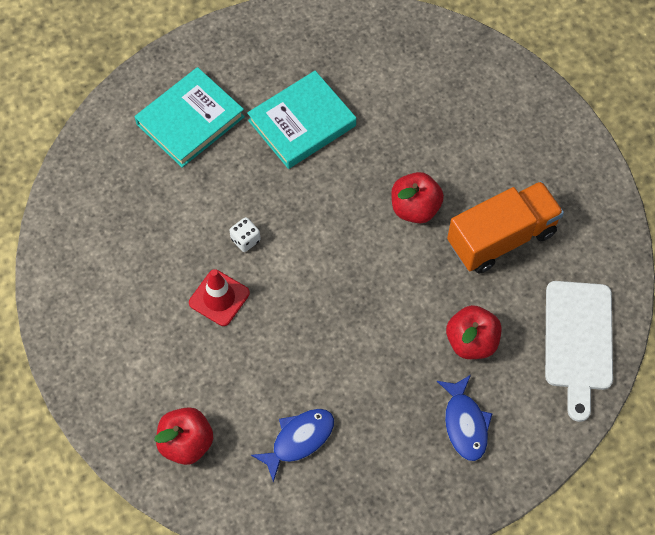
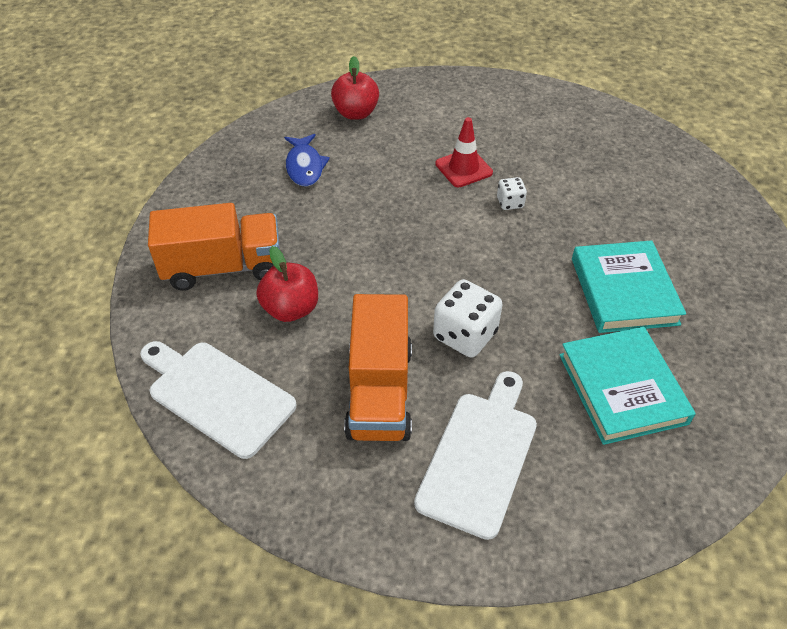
camera: 120 degrees right, 15 degrees down
(190, 120) = (667, 214): turquoise book -> turquoise book (622, 388)
(415, 208) = (465, 335): red apple -> white dice
(465, 423) = (223, 267): blue fish -> orange truck
(508, 155) = (479, 456): none -> white cutting board

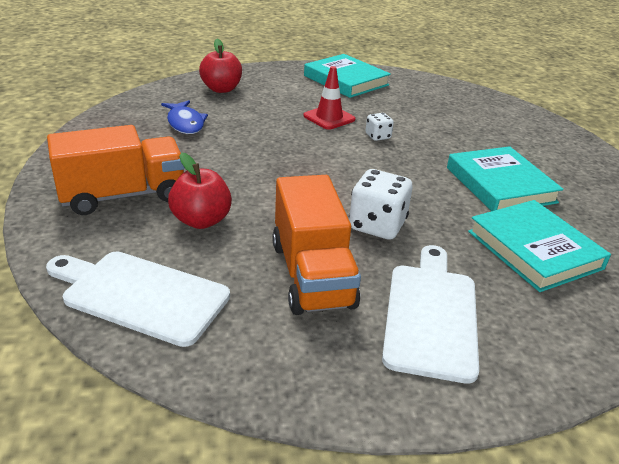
camera: 15 degrees left, 15 degrees down
(503, 105) = (346, 80): none -> turquoise book

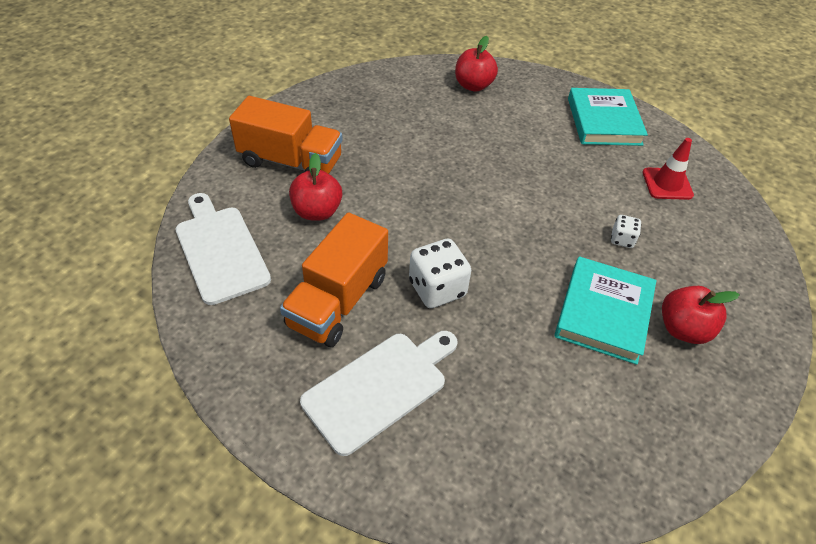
camera: 40 degrees right, 15 degrees up
(185, 123) = (404, 111): blue fish -> none
(329, 118) = (532, 159): red traffic cone -> red traffic cone (667, 184)
(378, 136) = (552, 201): white dice -> white dice (622, 239)
(534, 250) = (542, 392): turquoise book -> none
(552, 171) = (683, 329): none -> red apple

